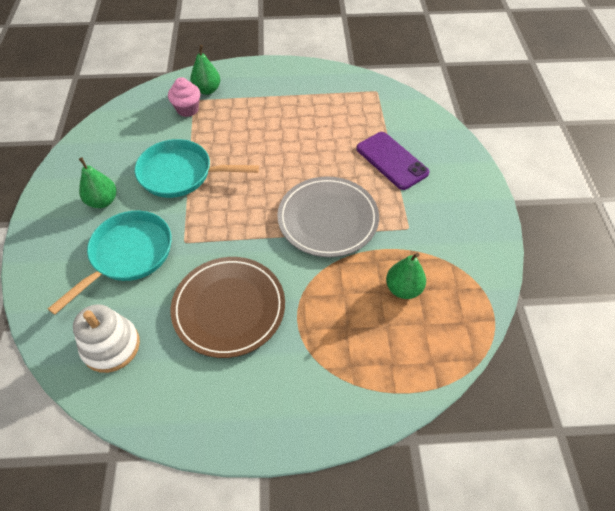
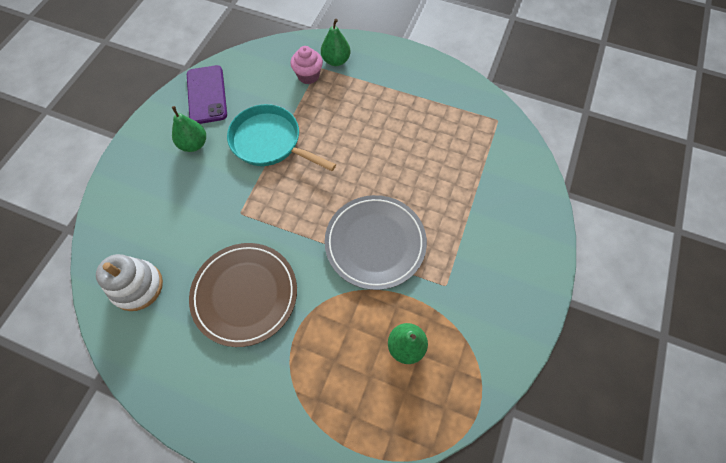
camera: 25 degrees right, 10 degrees up
(128, 255) = (189, 206): turquoise pan -> none
(391, 161) = (469, 205): purple phone -> purple phone (207, 95)

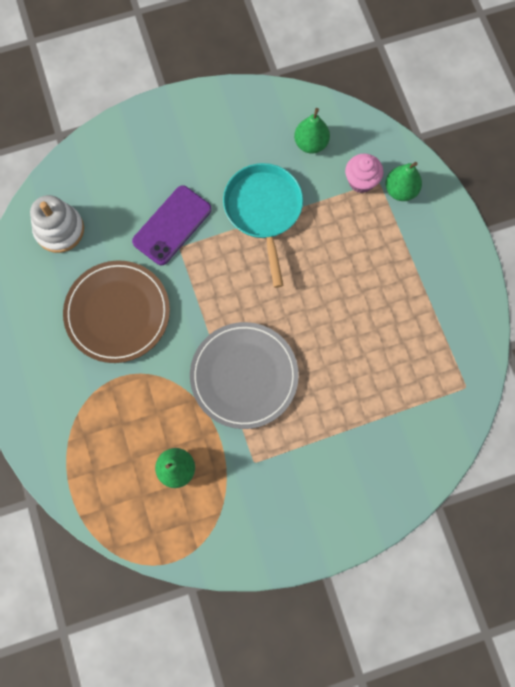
camera: 50 degrees right, 10 degrees up
(194, 144) = (208, 153): green pear -> green pear (311, 143)
(207, 95) = (263, 117): purple phone -> purple phone (172, 225)

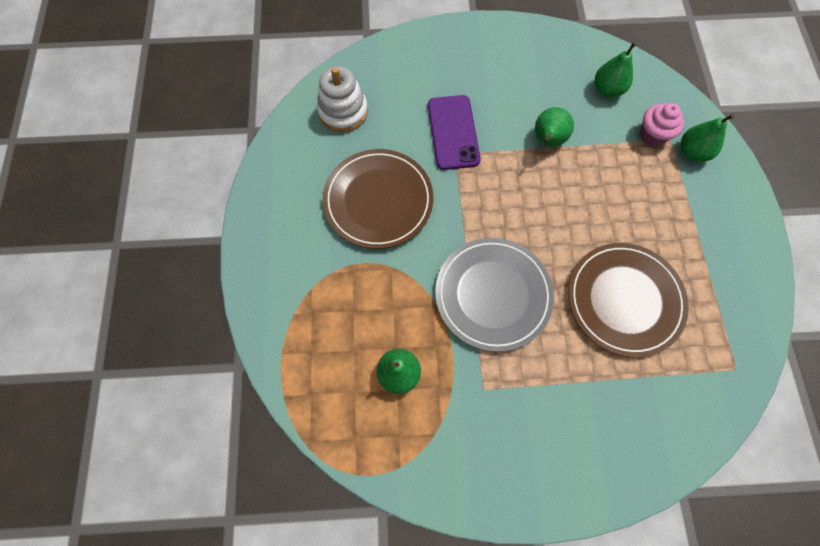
camera: 15 degrees right, 5 degrees down
(172, 225) = (453, 132): purple phone -> purple phone turned 60 degrees counterclockwise
(264, 211) = (547, 140): turquoise pan -> green pear
(361, 350) = (624, 300): none -> brown plate

